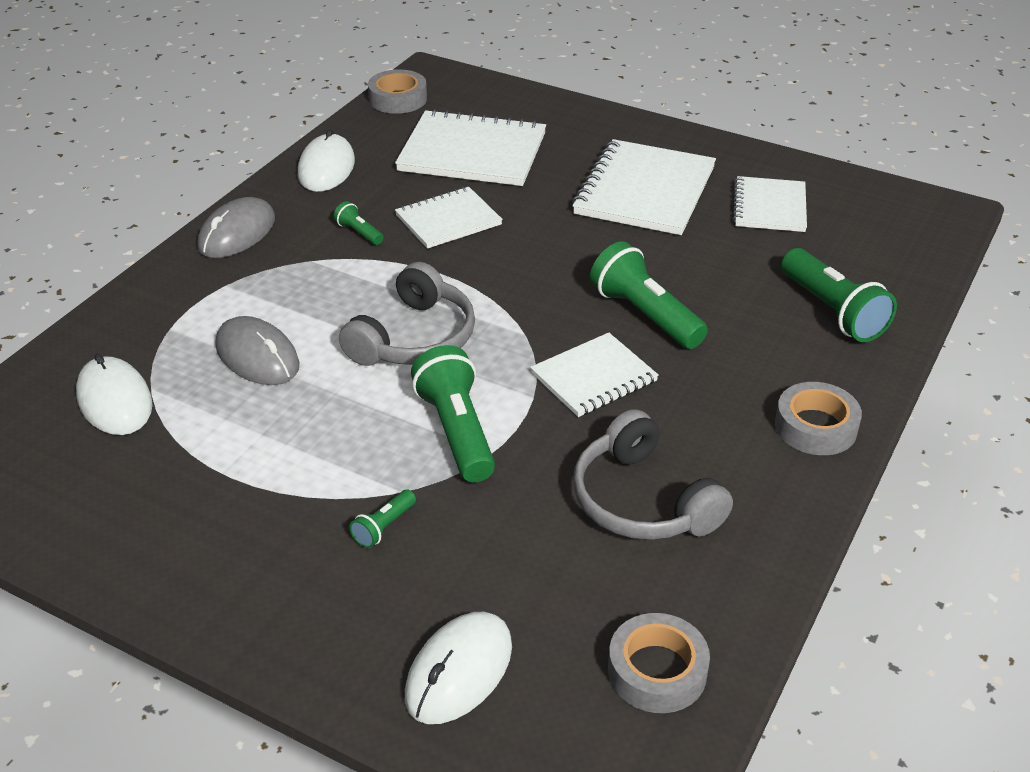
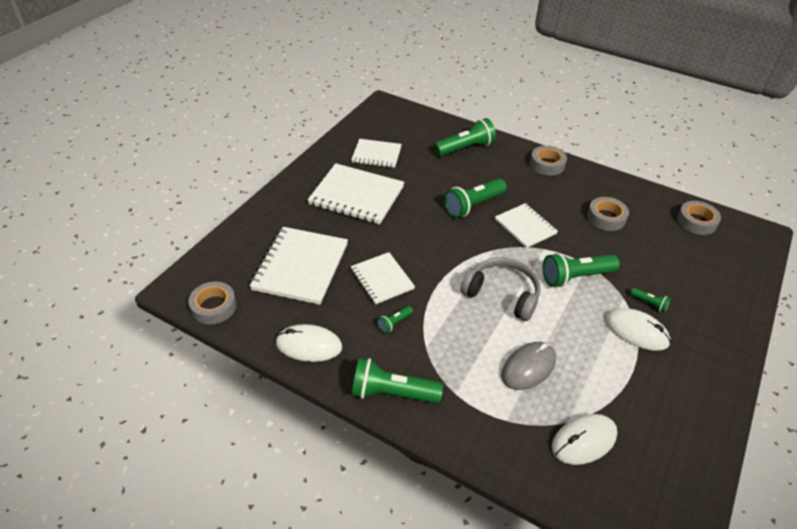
camera: 90 degrees left, 5 degrees up
(237, 233) = (392, 393): grey mouse -> green flashlight
(459, 671) = (721, 277): white mouse -> white mouse (636, 331)
(642, 501) = (606, 218): grey headphones -> grey tape

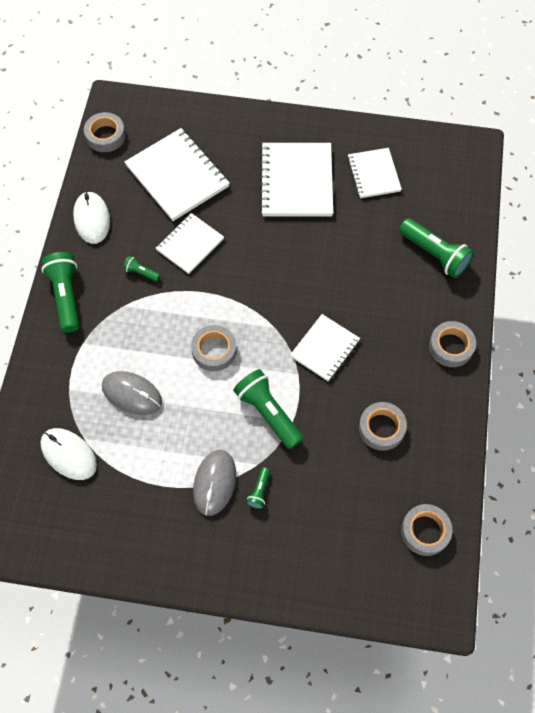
camera: 70 degrees right, 20 degrees up
(300, 267) = (177, 176): white notebook -> white notebook turned 60 degrees clockwise
(473, 205) = (335, 290): green flashlight -> none
(502, 294) = (214, 350): grey headphones -> grey tape
(636, 331) = (214, 483): white mouse -> grey mouse

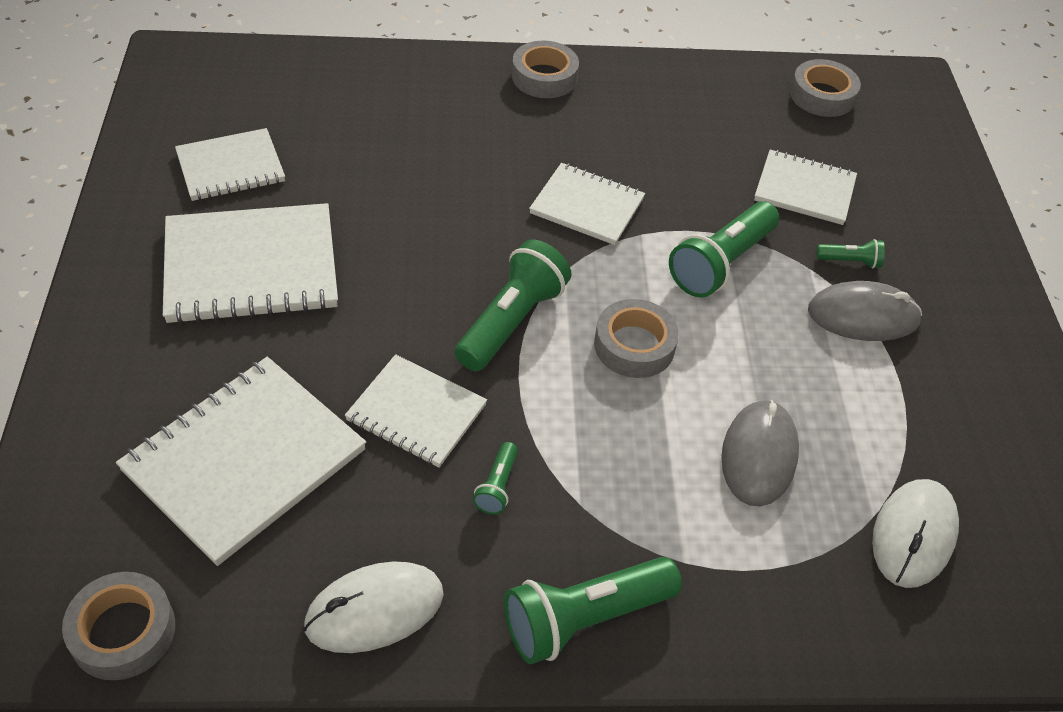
camera: 105 degrees left, 15 degrees down
(327, 484) = (804, 189): none -> white notebook
(381, 428) = (696, 139): grey tape -> none
(434, 254) = (387, 95): green flashlight -> green flashlight (511, 321)

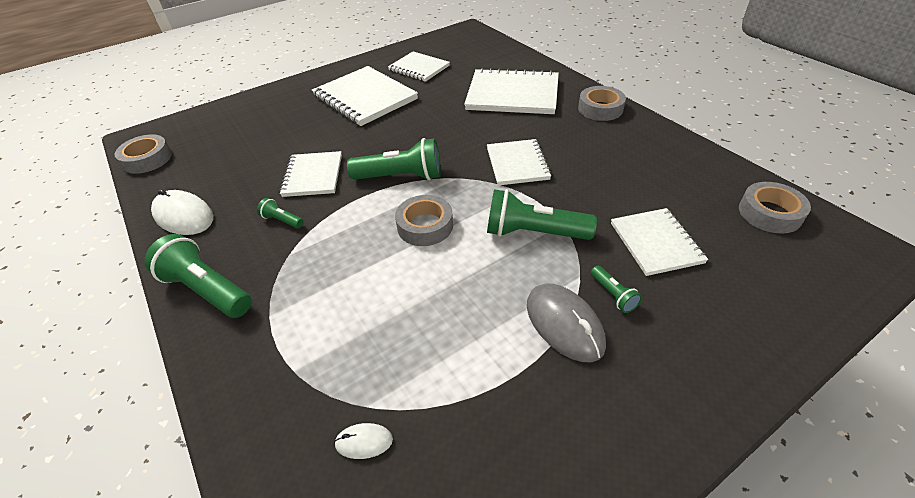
camera: 65 degrees right, 5 degrees down
(244, 460) = (252, 145): white notebook -> white notebook (512, 94)
(497, 486) = (282, 220): green flashlight -> green flashlight turned 45 degrees clockwise
(759, 455) = (379, 317): grey mouse -> none
(913, 535) = (364, 442): white mouse -> white mouse, size x0.50

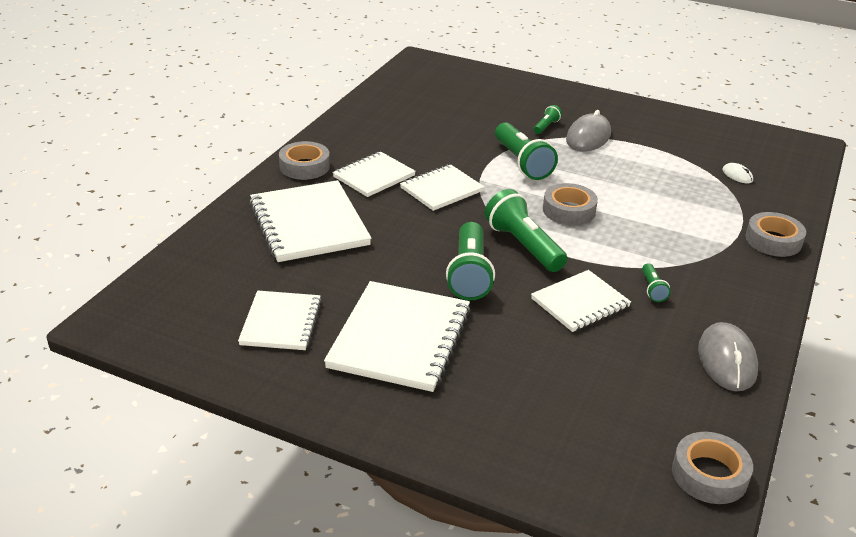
camera: 125 degrees left, 10 degrees down
(183, 216) = (727, 360): white mouse -> grey mouse
(207, 290) = (756, 287): green flashlight -> green flashlight (469, 274)
(656, 243) = (481, 119): white notebook -> white notebook (374, 176)
(769, 213) = (408, 87): grey tape -> grey tape (773, 240)

